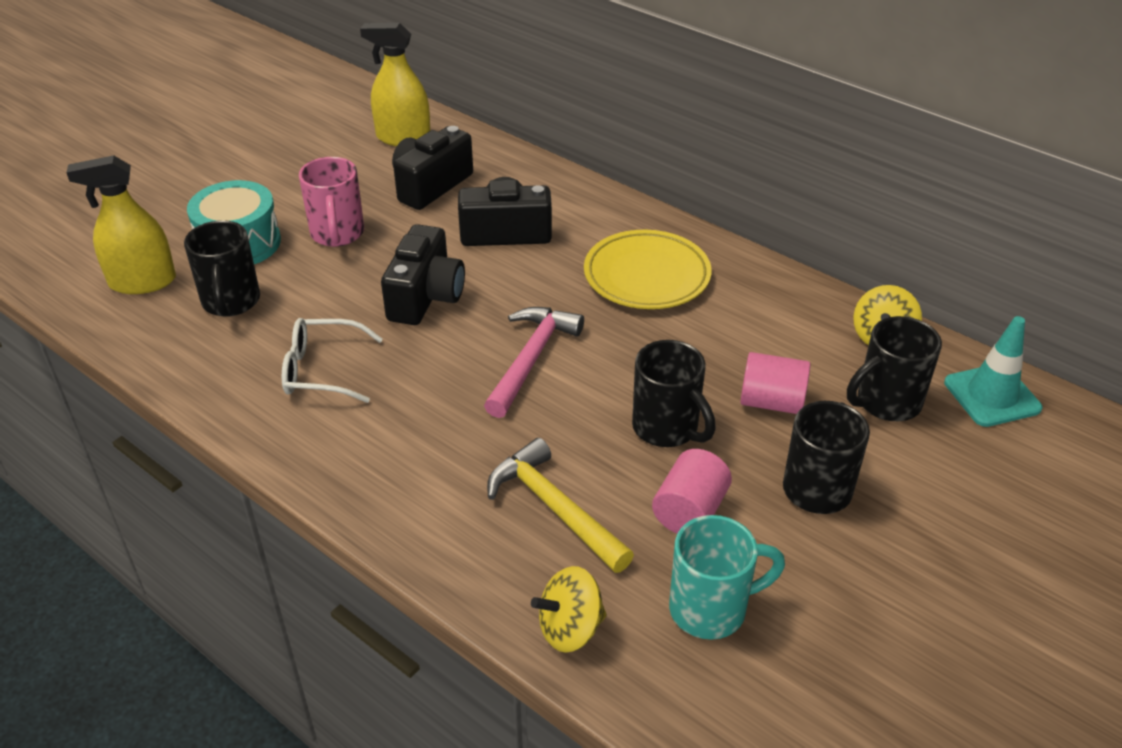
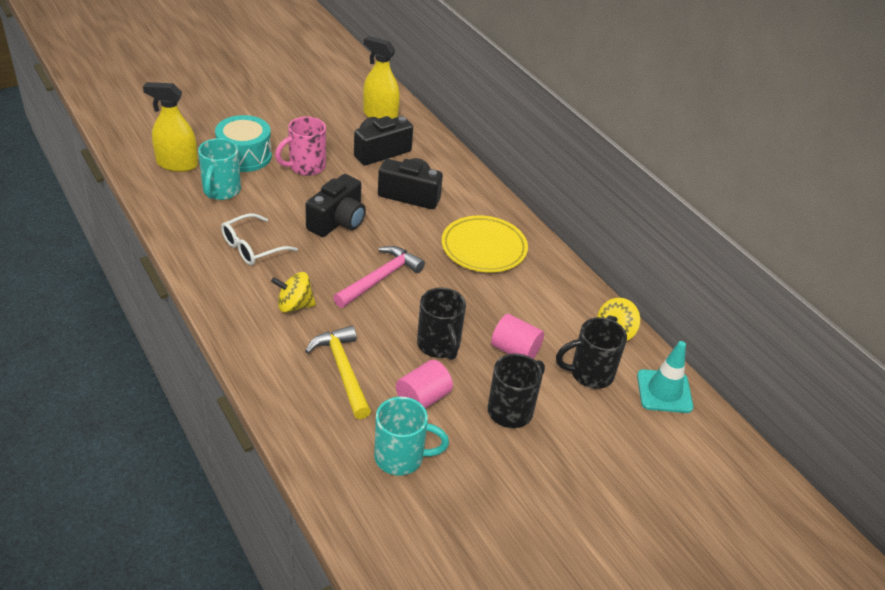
camera: 15 degrees right, 0 degrees up
(231, 302) = (221, 191): black mug -> turquoise mug
(321, 370) = (252, 248): white glasses -> white glasses turned 60 degrees counterclockwise
(337, 234) = (306, 167): pink mug -> pink mug turned 45 degrees clockwise
(570, 629) = (312, 440): yellow spinning top -> yellow spinning top (294, 305)

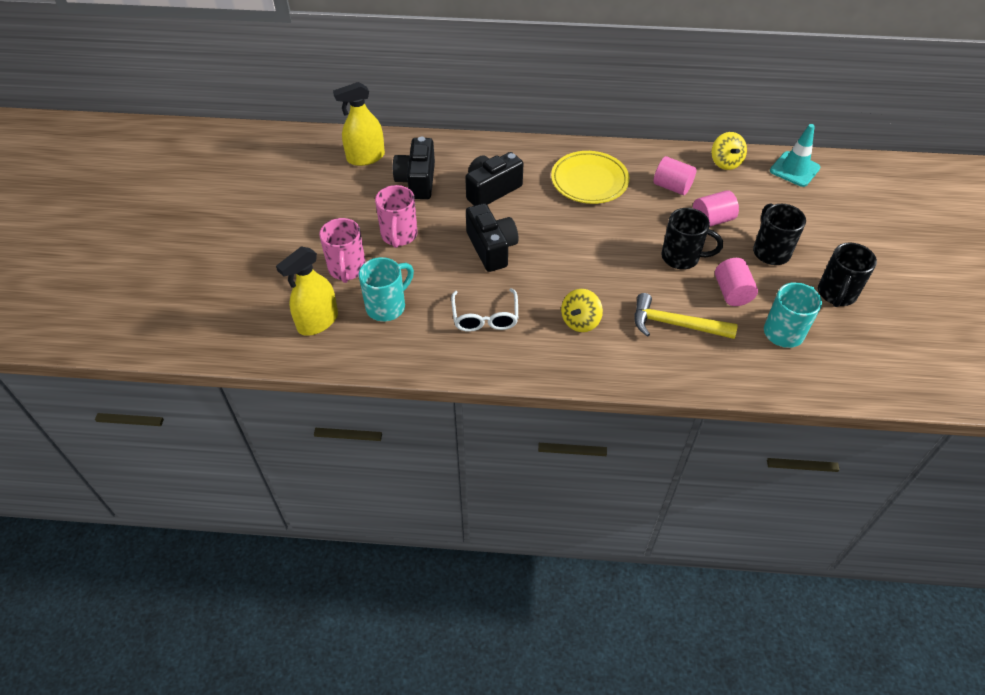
camera: 50 degrees left, 10 degrees up
(221, 191) = (387, 306): turquoise mug -> turquoise mug turned 90 degrees counterclockwise
(244, 156) = (347, 269): turquoise drum -> pink mug
(380, 278) = (583, 255): pink hammer -> none
(535, 306) = (672, 186): none -> pink cylinder
(590, 374) = (758, 195): black mug -> black mug (836, 294)

